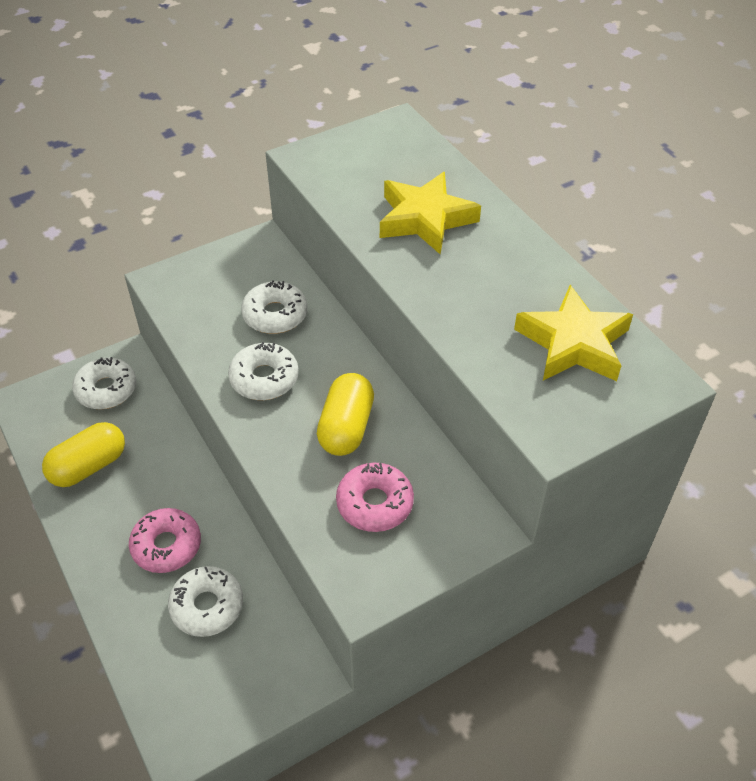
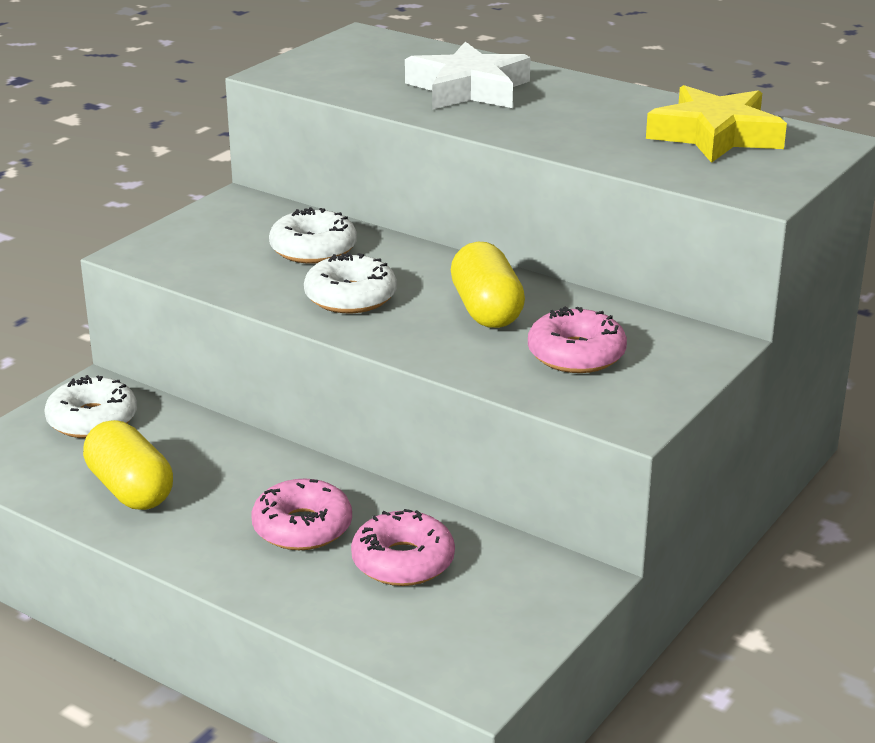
camera: 25 degrees left, 20 degrees down
(89, 466) = (130, 489): yellow capsule -> yellow capsule turned 60 degrees counterclockwise
(207, 606) = (403, 561): white donut -> pink donut
(425, 219) = (469, 89): yellow star -> white star

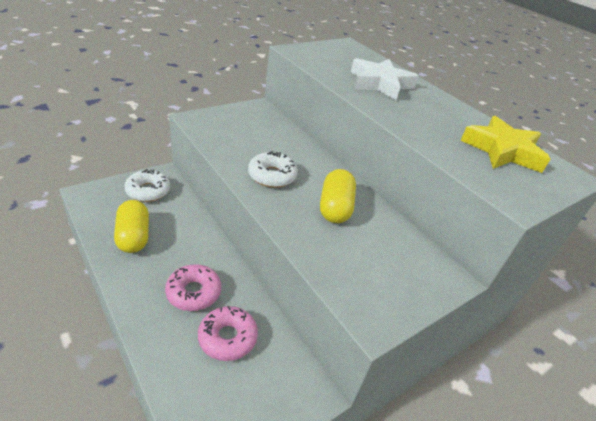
camera: 15 degrees right, 10 degrees up
(313, 249) = (274, 142): white donut -> none
(576, 354) = (367, 256): pink donut -> none

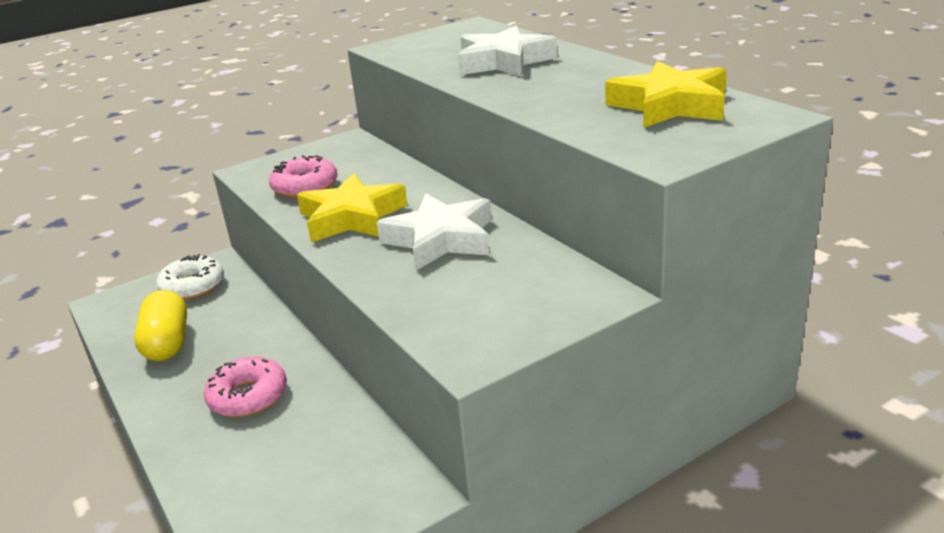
camera: 10 degrees right, 10 degrees down
(227, 338) = (292, 442): pink donut -> pink donut (305, 187)
(272, 176) = (352, 217): white donut -> yellow star
(335, 208) = (440, 239): yellow capsule -> white star

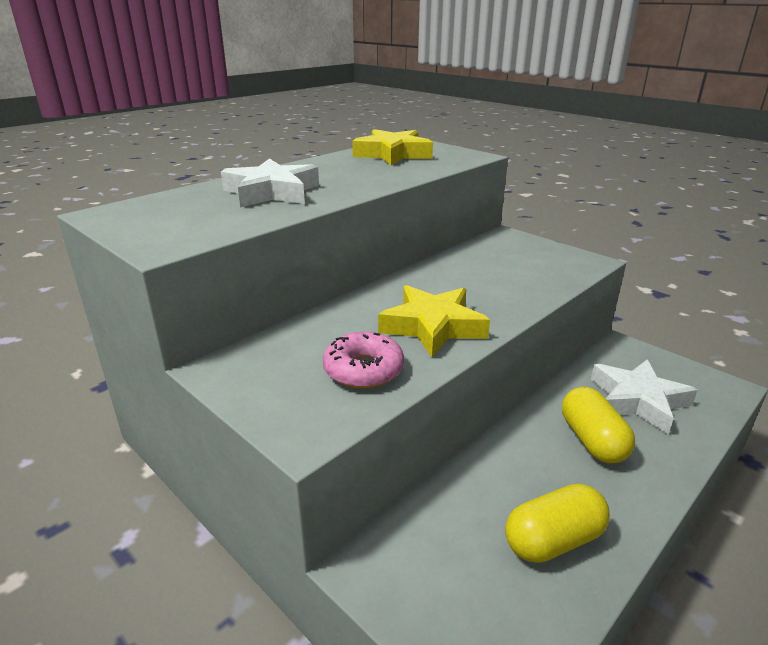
camera: 105 degrees left, 0 degrees up
(193, 286) = (428, 570): white donut -> none
(248, 396) = (592, 440): pink donut -> yellow capsule
(440, 239) = (460, 283): white star -> white star (638, 400)

